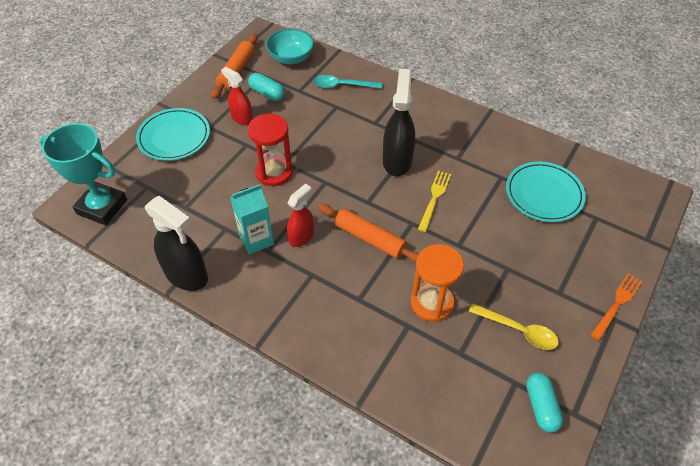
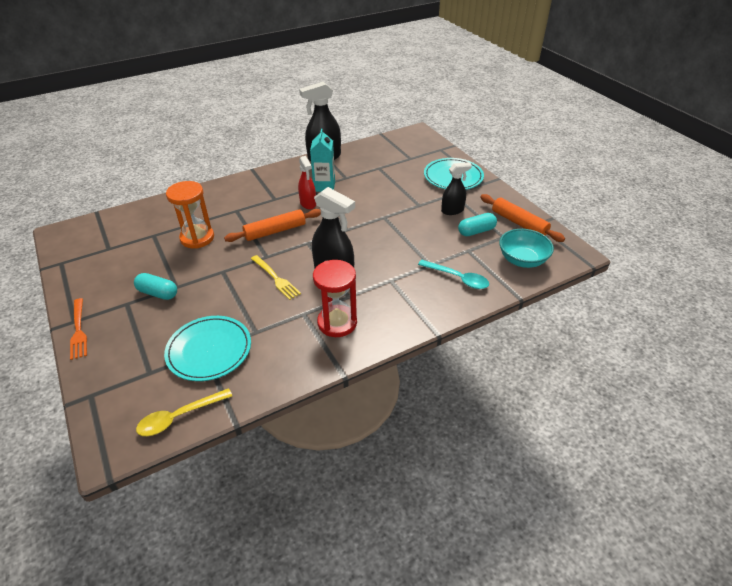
camera: 120 degrees right, 10 degrees down
(102, 207) = (406, 141): turquoise trophy -> none
(242, 118) = (452, 210): red spray bottle -> black spray bottle
(274, 172) = (378, 209): red hourglass -> red hourglass (337, 323)
(342, 85) = (458, 278): turquoise spoon -> turquoise spoon turned 90 degrees clockwise
(519, 331) = (131, 267): yellow spoon -> yellow spoon (179, 417)
(541, 406) = (83, 251): turquoise capsule -> turquoise capsule (158, 293)

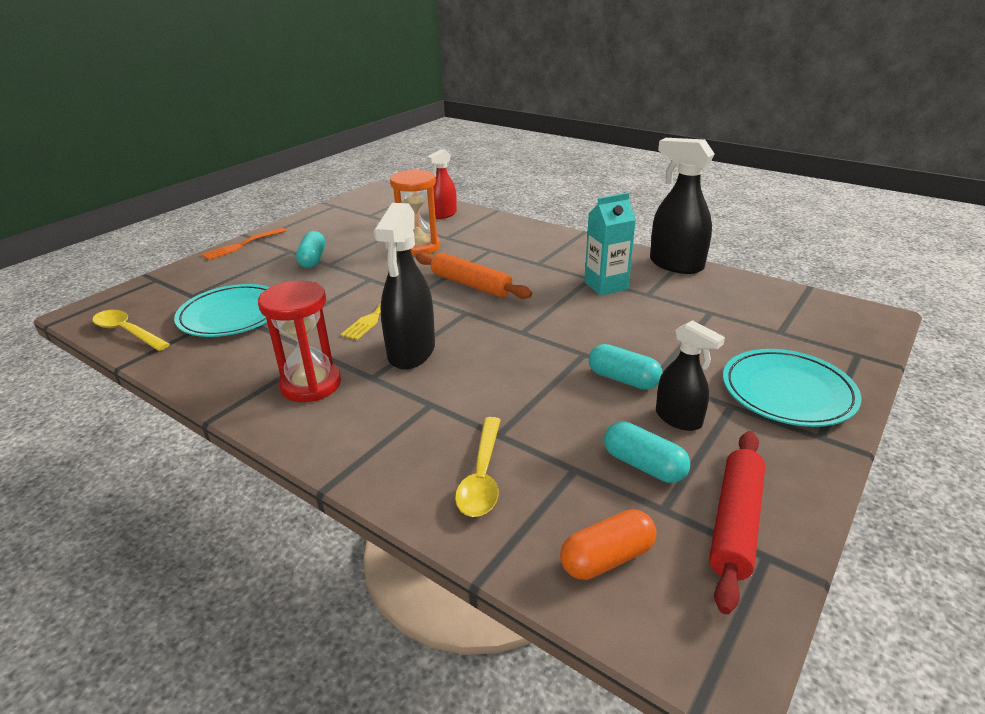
camera: 65 degrees right, 10 degrees down
(308, 203) = (552, 287): red spray bottle -> red spray bottle (444, 214)
(414, 213) = (623, 379): none -> turquoise capsule
(458, 278) = (482, 477): turquoise spoon -> yellow spoon
(519, 223) = (735, 523): orange rolling pin -> red rolling pin
(522, 260) = (607, 558): turquoise bowl -> orange capsule

